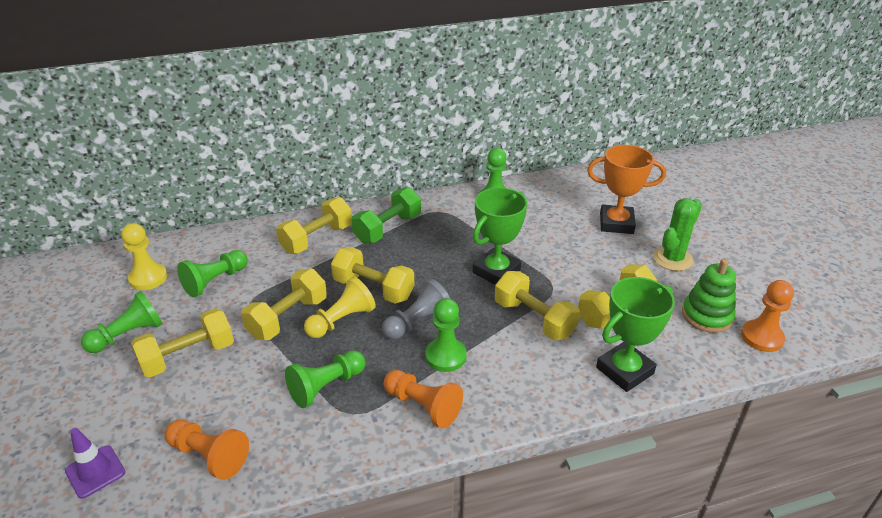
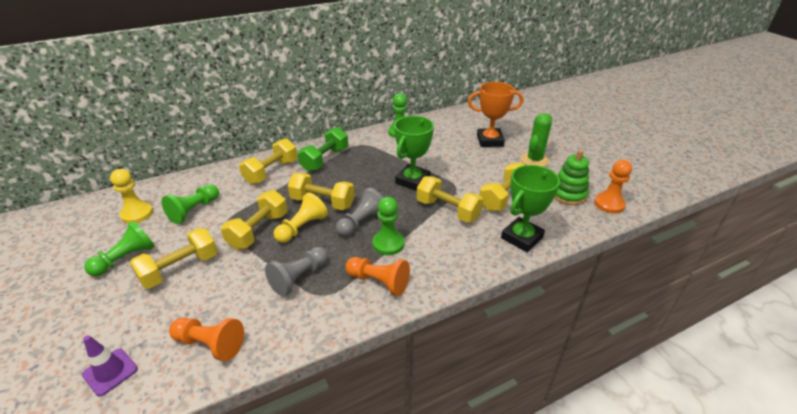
camera: 10 degrees left, 0 degrees up
(326, 386) = (299, 277): green pawn -> grey pawn

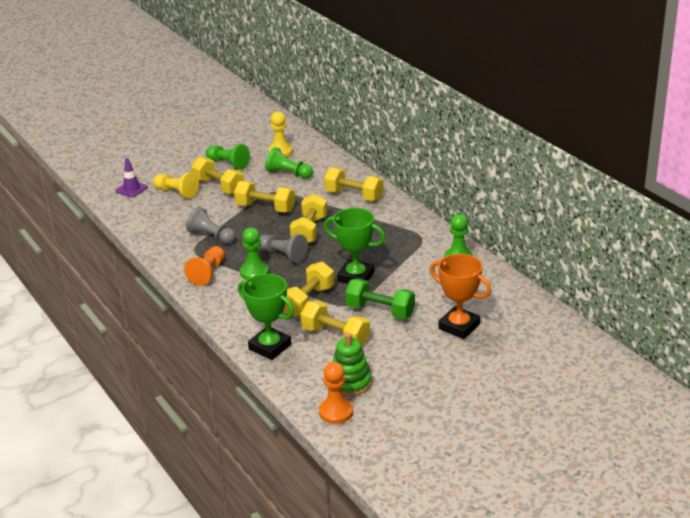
camera: 85 degrees right, 5 degrees down
(210, 344) = (150, 216): orange pawn -> none
(302, 227) = (272, 227): yellow pawn -> yellow pawn (177, 192)
(325, 160) = (383, 220): green dumbbell -> green dumbbell (380, 311)
(490, 141) = (459, 326): orange trophy -> orange trophy turned 45 degrees counterclockwise
(534, 160) = (421, 361): green cactus -> none

